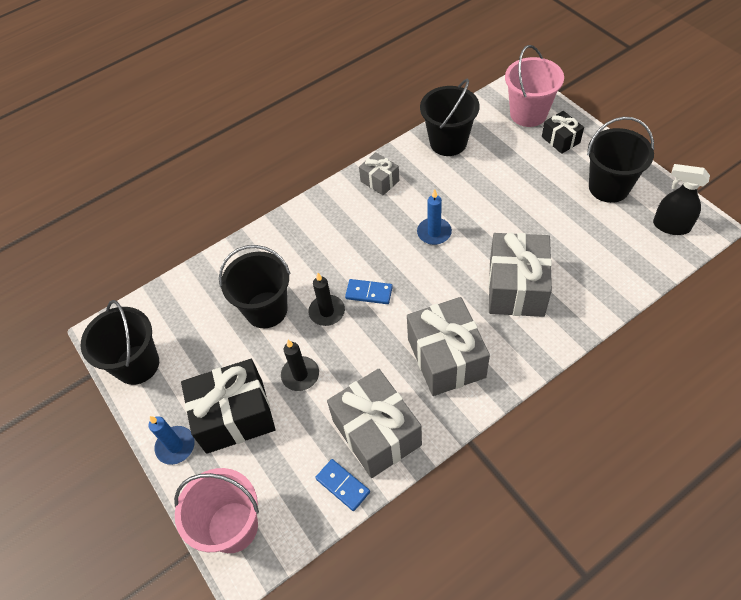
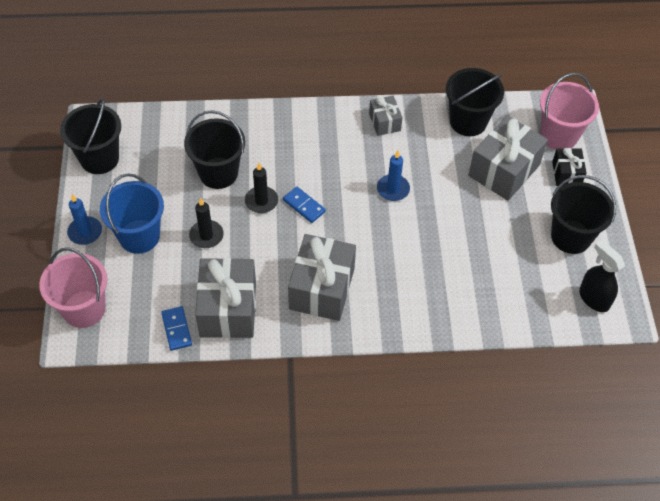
camera: 25 degrees right, 0 degrees up
(235, 416) = (139, 236): black gift -> blue bucket
(516, 287) = (421, 270): grey gift -> grey gift (504, 170)

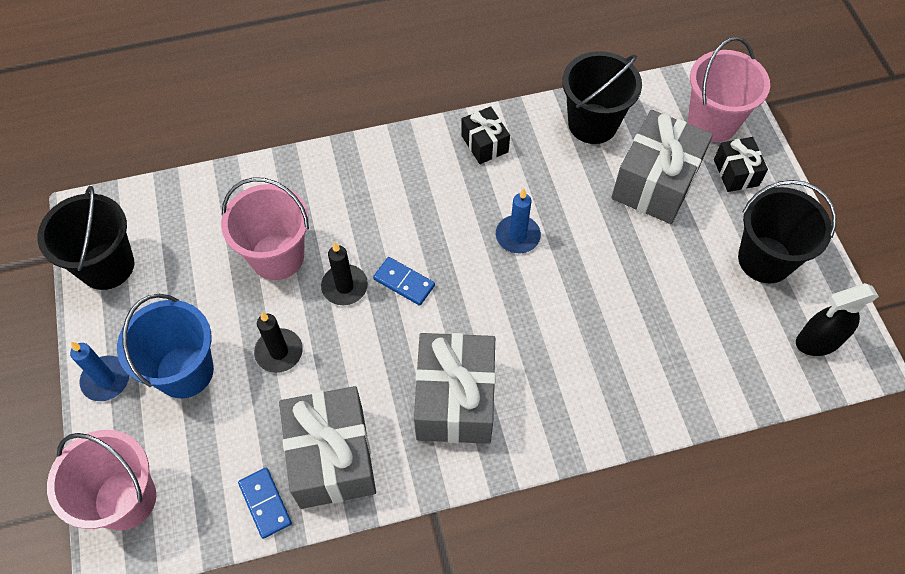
camera: 10 degrees left, 5 degrees up
(218, 173) = (277, 256): black bucket -> pink bucket
(384, 122) = (484, 144): grey gift -> black gift
(593, 298) = (817, 341): black spray bottle -> black spray bottle turned 60 degrees counterclockwise

